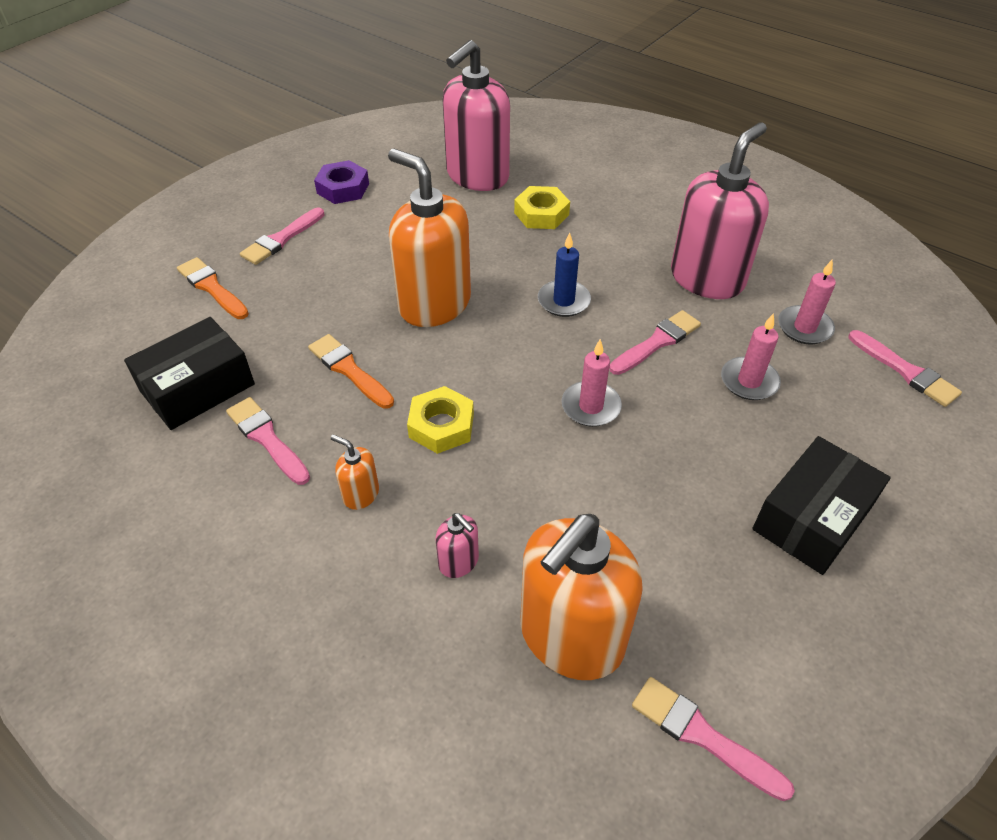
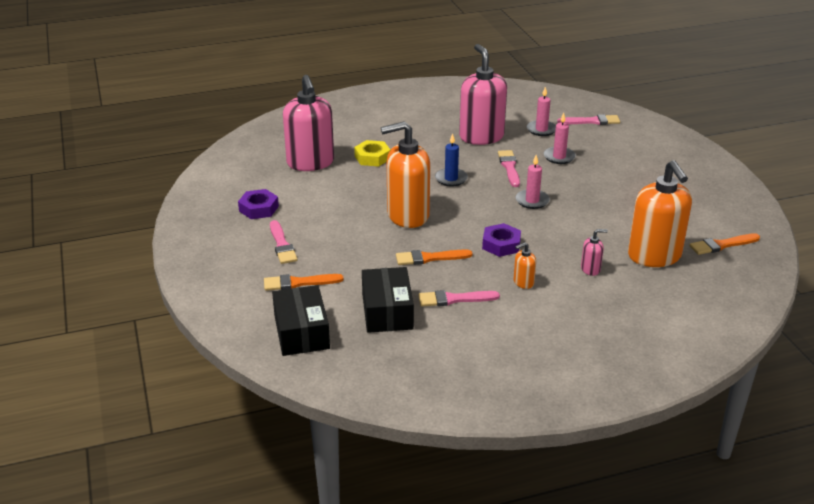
camera: 55 degrees left, 15 degrees down
(441, 425) = (501, 244): yellow nut -> purple nut
(702, 736) = (722, 245): pink brush -> orange brush
(812, 518) = (646, 178): black box -> black box (301, 332)

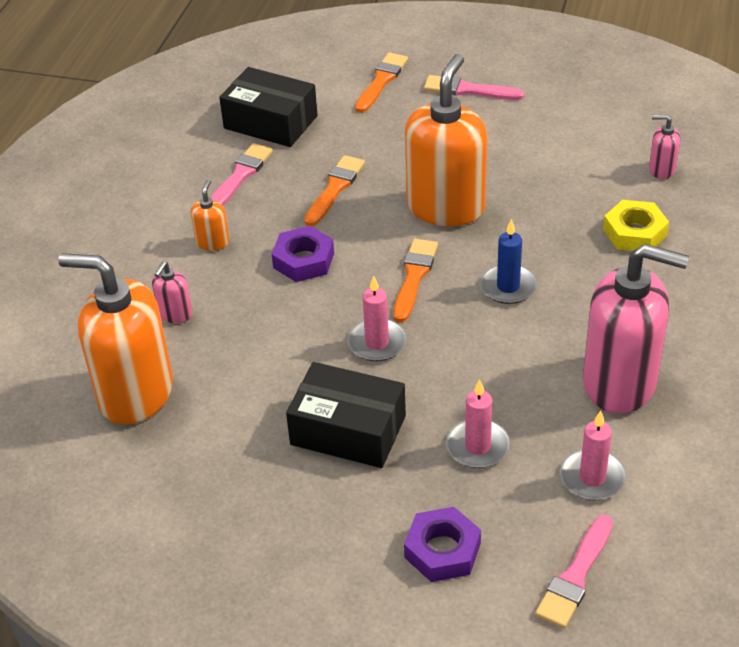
camera: 125 degrees right, 10 degrees up
(259, 209) = (568, 95): purple nut -> purple nut (442, 550)
(301, 332) = (296, 60): black box -> black box (348, 430)
(310, 163) = (661, 169): pink soap dispenser -> pink soap dispenser, size x0.42
(509, 167) = (492, 367): pink brush -> none
(722, 245) = (81, 487): orange brush -> orange brush (414, 277)

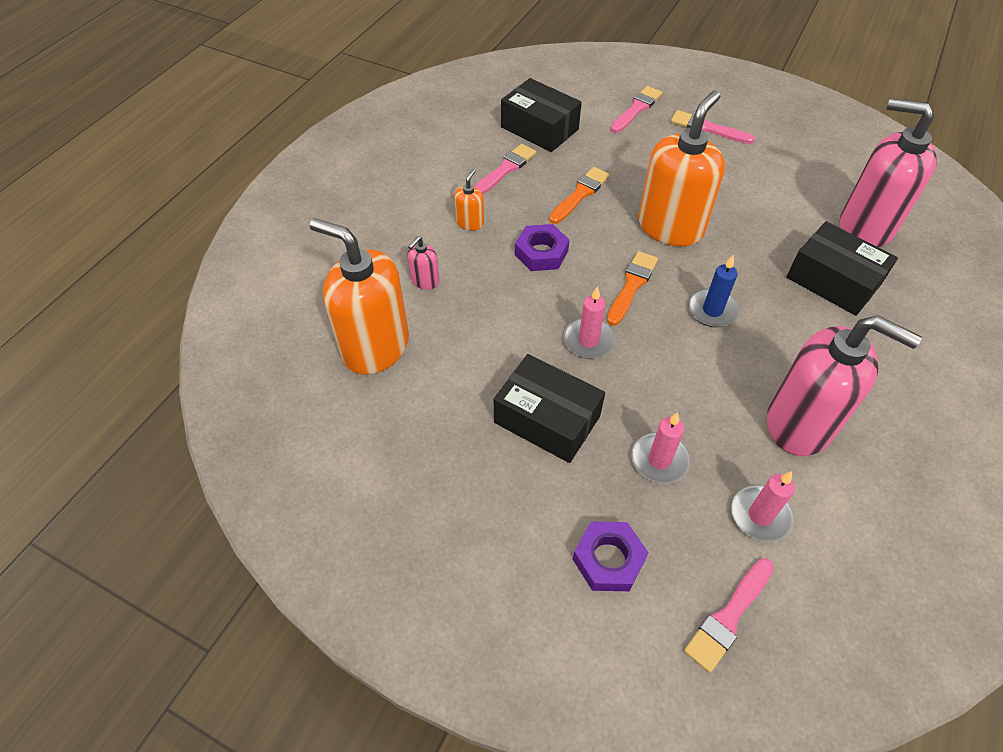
camera: 10 degrees right, 10 degrees up
(381, 81) = (636, 109): orange brush -> pink brush
(634, 232) = (833, 281): yellow nut -> black box
(661, 169) = (865, 227): pink soap dispenser -> pink soap dispenser, size x2.36

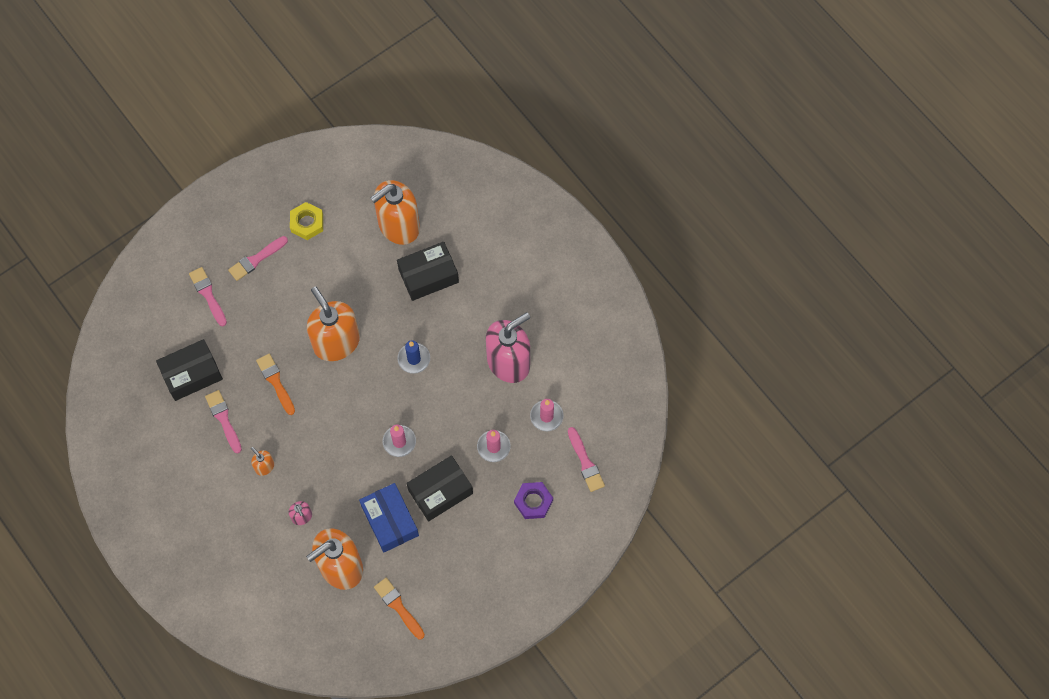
camera: 65 degrees left, 15 degrees up
(469, 376) = (390, 521): none -> blue box
(541, 253) = (316, 434): purple nut -> none
(632, 285) = (371, 394): orange brush -> orange brush (398, 606)
(786, 150) = (307, 223): none -> yellow nut
(865, 227) = (398, 226): pink soap dispenser -> orange soap dispenser

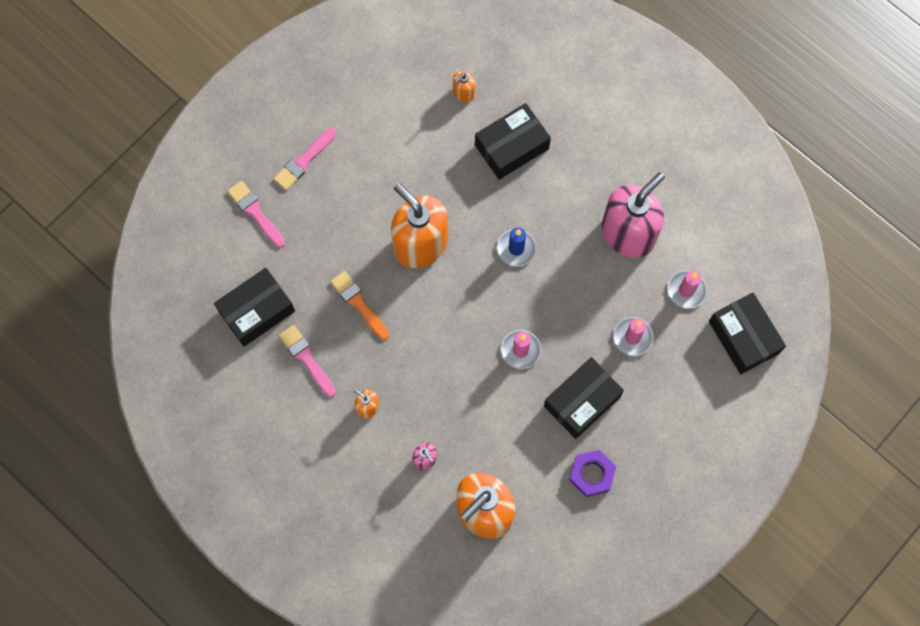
camera: 10 degrees left, 5 degrees up
(307, 223) = (354, 107): yellow nut -> none
(390, 521) = (530, 446): blue box -> none
(398, 226) = (463, 93): orange soap dispenser -> orange soap dispenser, size x0.42
(398, 606) = (562, 547): orange brush -> none
(533, 502) = (693, 394): purple nut -> purple nut (592, 474)
(585, 462) = (743, 337): pink brush -> black box

